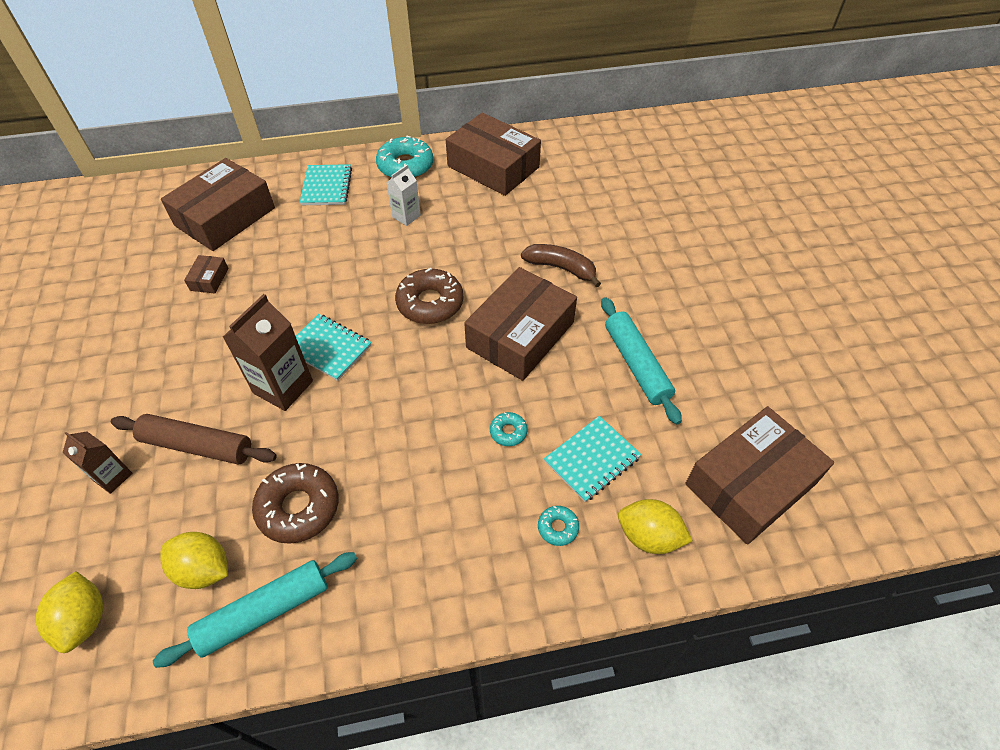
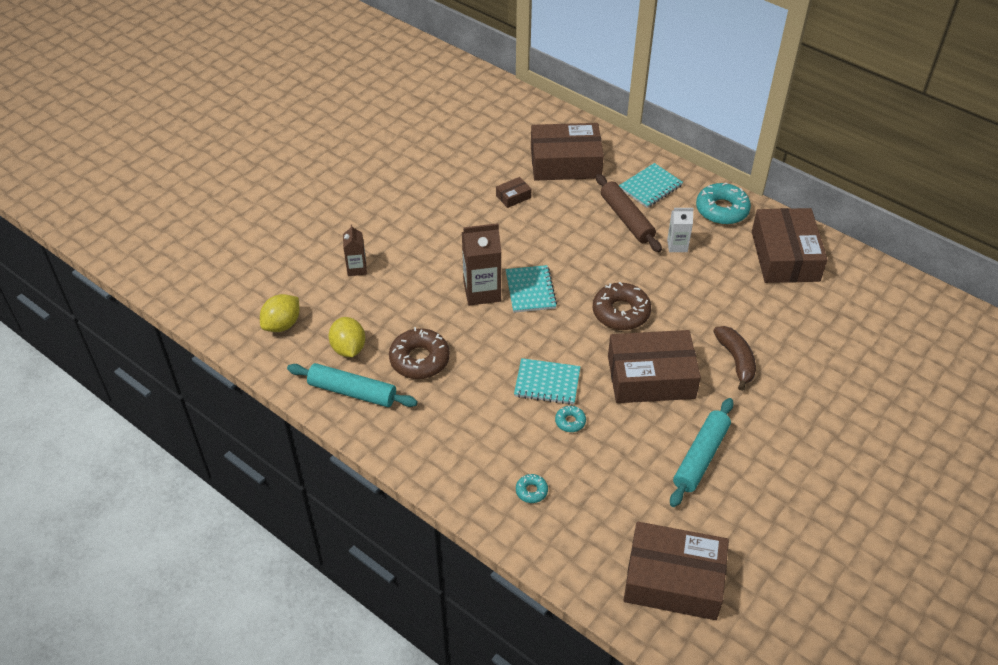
camera: 50 degrees right, 5 degrees down
(197, 445) = (408, 286): brown rolling pin -> brown rolling pin (627, 219)
(592, 460) = (597, 479): turquoise notebook -> turquoise notebook (547, 383)
(649, 536) = (574, 543): yellow lemon -> none

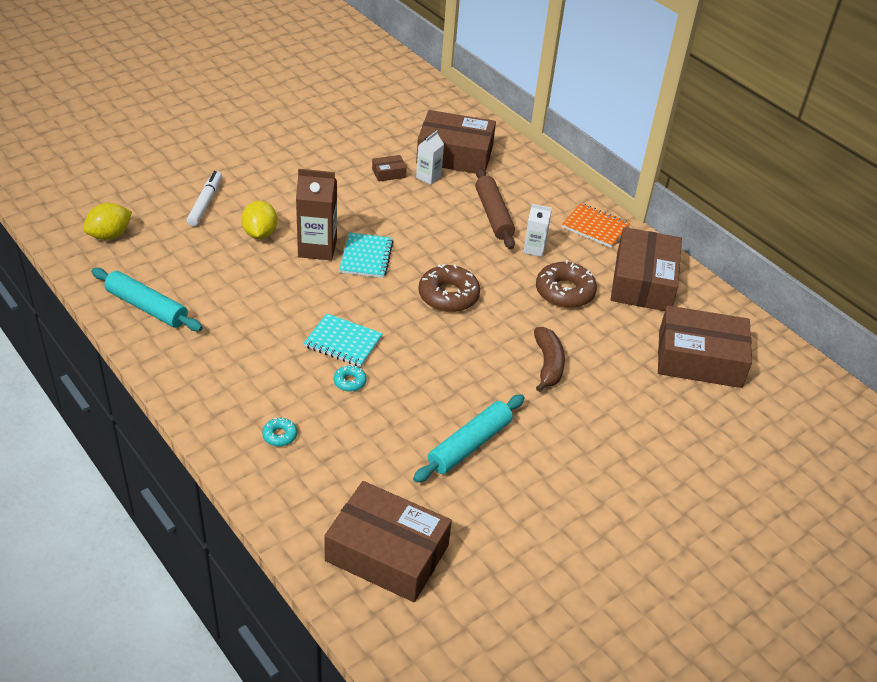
camera: 10 degrees right, 5 degrees down
(348, 348) = (162, 269): yellow lemon -> yellow lemon (260, 233)
(356, 268) = (205, 203): brown carton -> white marker
(419, 359) = (226, 293): brown donut -> brown donut (564, 292)
(551, 192) = (428, 177): none -> white carton
(650, 187) = (531, 192): turquoise notebook -> none
(651, 377) = (452, 360): brown box -> brown box (699, 359)
(722, 210) = (595, 227): turquoise donut -> orange notebook

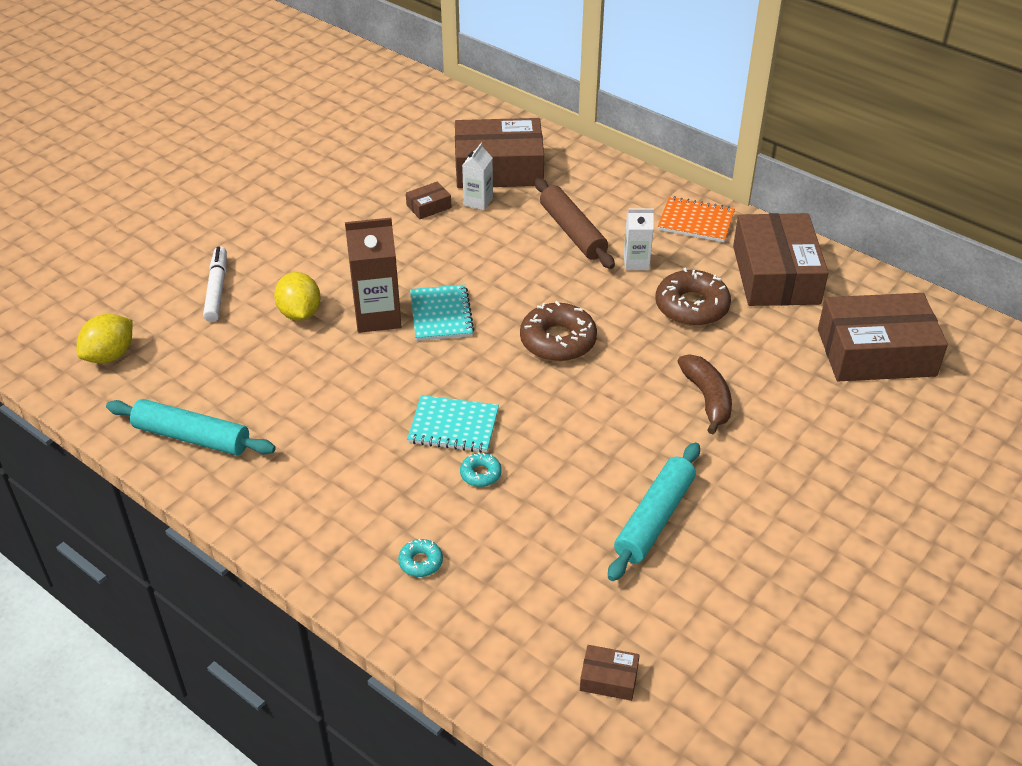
camera: 10 degrees left, 0 degrees up
(387, 553) = (609, 678): brown box -> brown box, size x0.41

